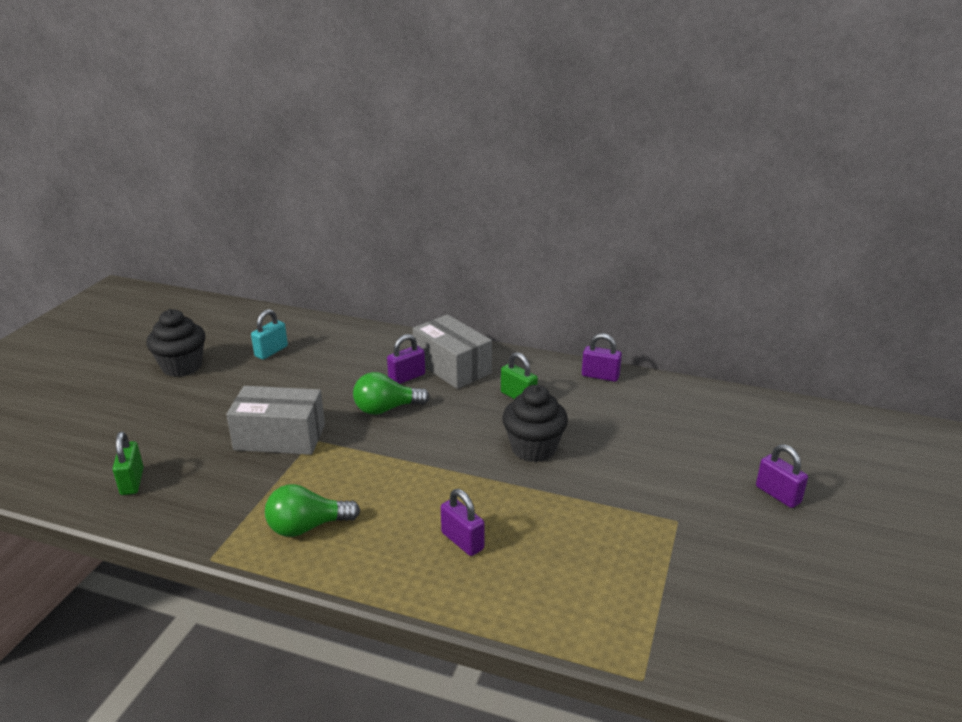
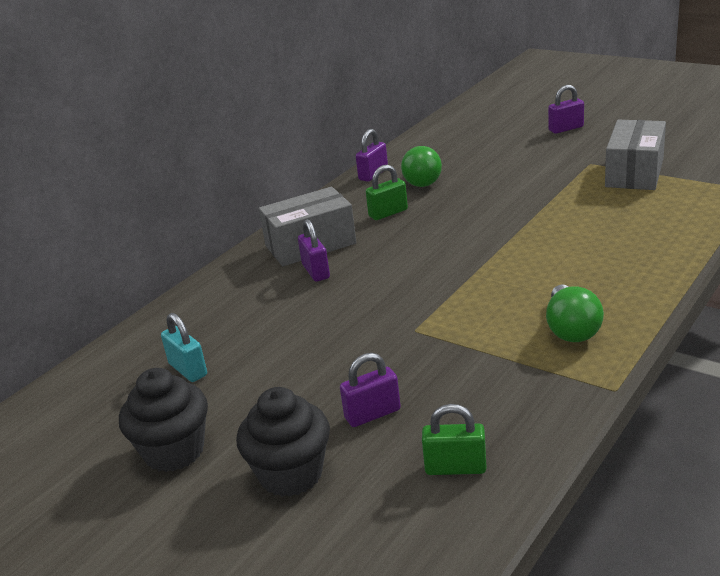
camera: 70 degrees left, 0 degrees up
(280, 437) = (400, 353): grey box -> grey box (634, 172)
(386, 409) = (374, 284): green light bulb -> green light bulb (422, 180)
(462, 541) = (603, 248): purple padlock -> purple padlock (372, 414)
(533, 448) = (477, 210): black cupcake -> black cupcake (291, 474)

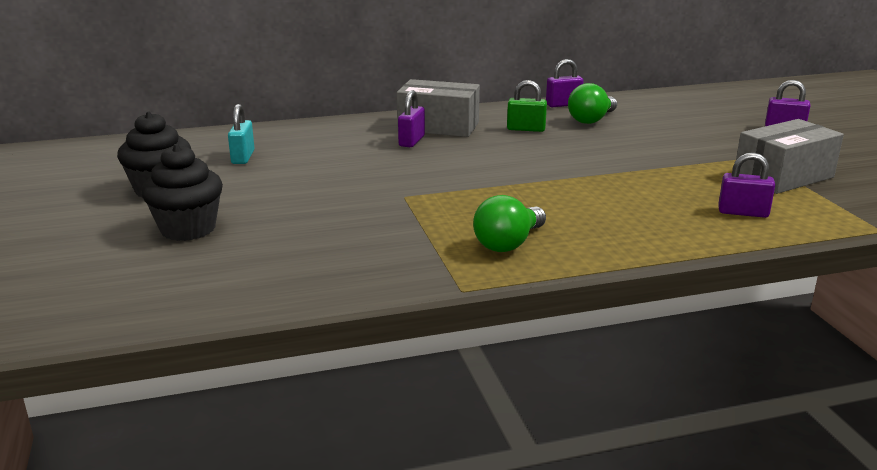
camera: 35 degrees right, 5 degrees down
(372, 414) = (288, 224): purple padlock -> purple padlock (743, 212)
(455, 468) = (273, 274): green padlock -> none

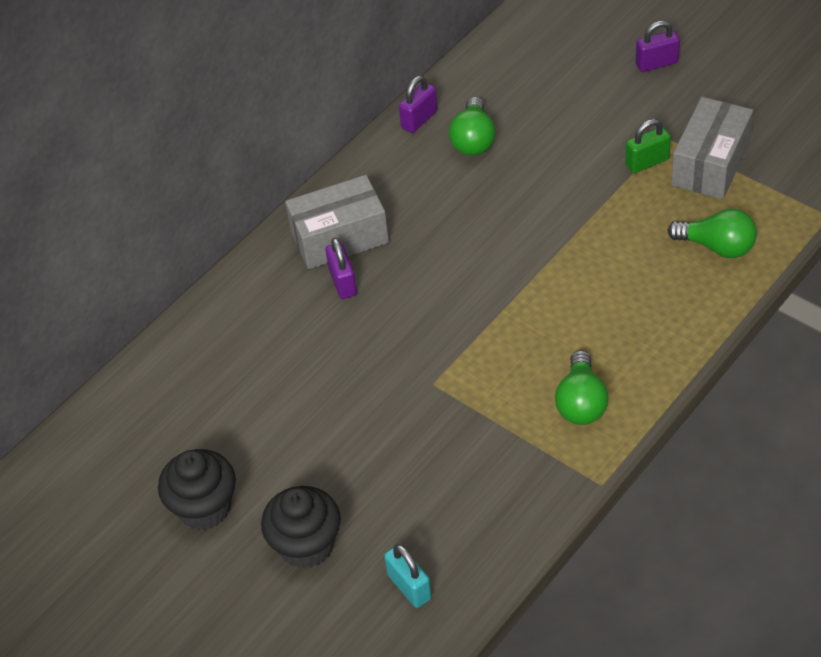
camera: 30 degrees left, 25 degrees up
(243, 157) = (213, 408): turquoise padlock -> turquoise padlock (409, 586)
(526, 129) = (428, 195): green padlock -> green padlock (647, 162)
(743, 212) = (717, 246): purple padlock -> green light bulb

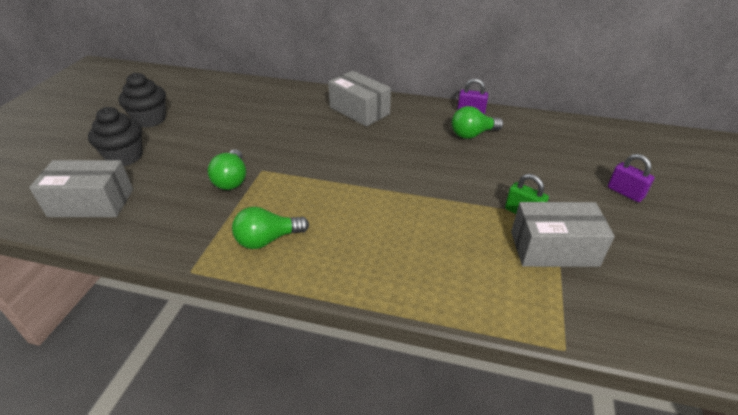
camera: 60 degrees right, 10 degrees down
(343, 282) = (326, 120): purple padlock -> none
(409, 586) = (91, 203): turquoise padlock -> grey box
(717, 246) = (468, 276): green light bulb -> green light bulb (232, 180)

